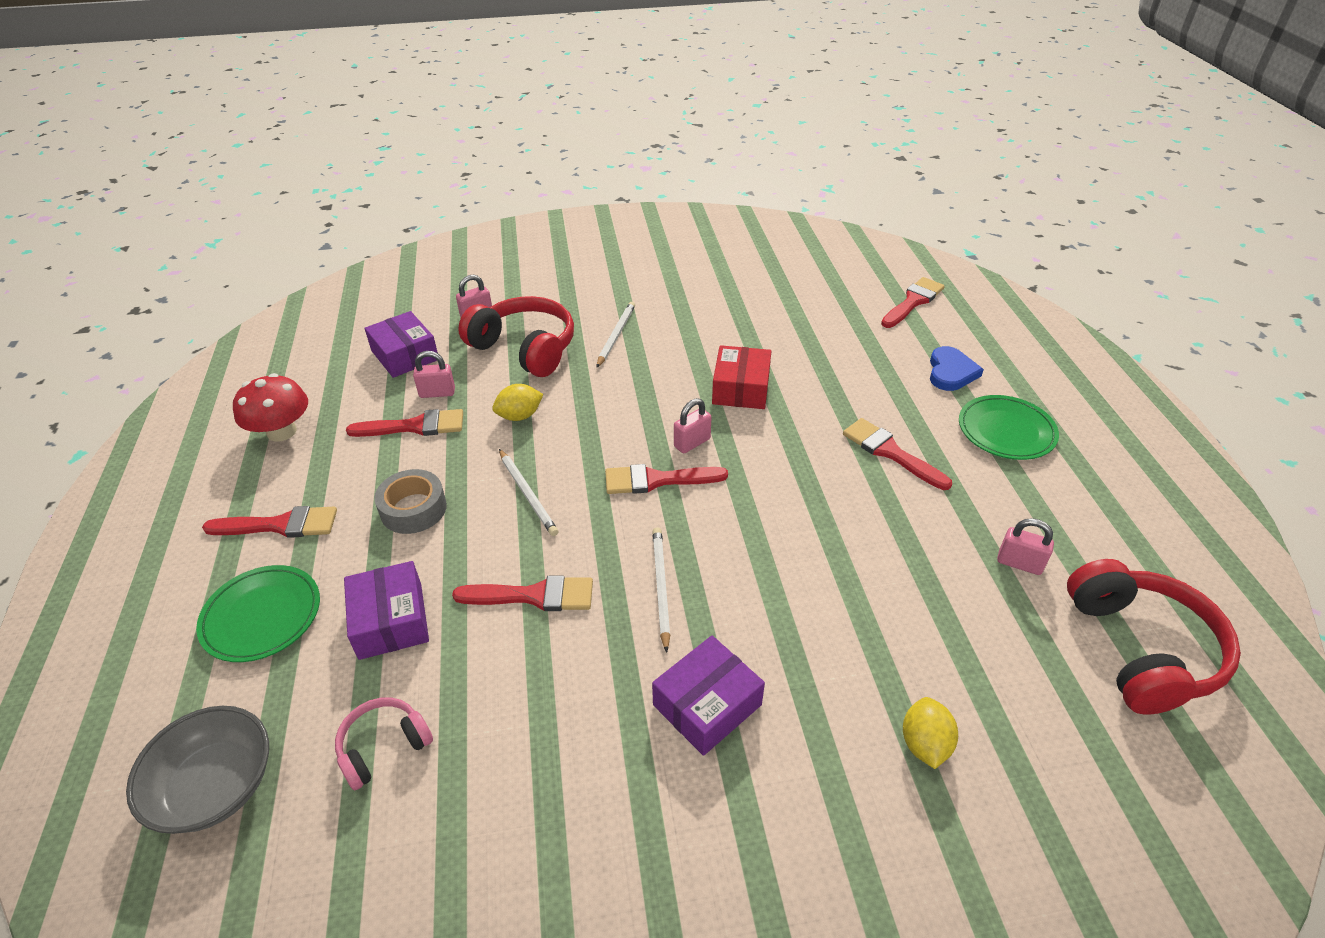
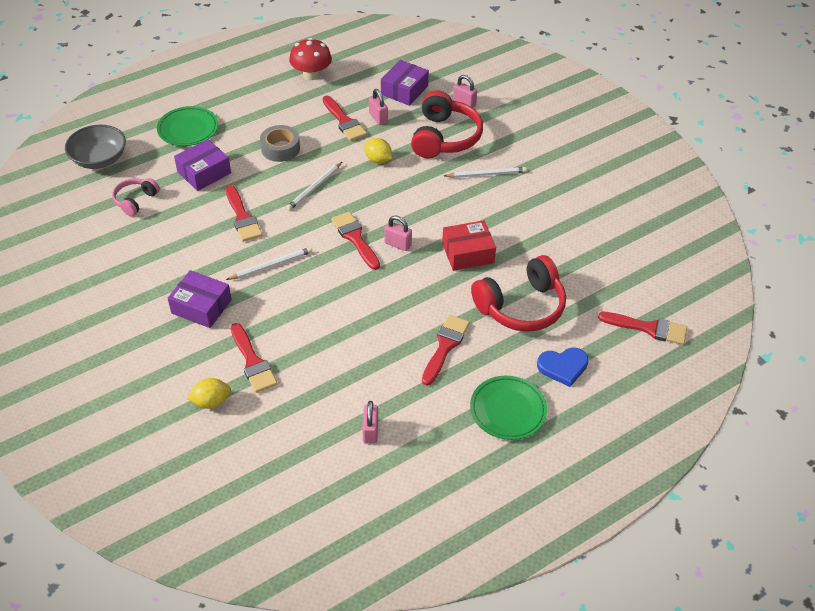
camera: 65 degrees right, 5 degrees up
(280, 525) = (246, 107): red brush -> red brush (253, 362)
(383, 746) = (135, 200): pink headphones -> pink headphones turned 90 degrees counterclockwise
(1141, 649) = (323, 502): red headphones -> red headphones (521, 306)

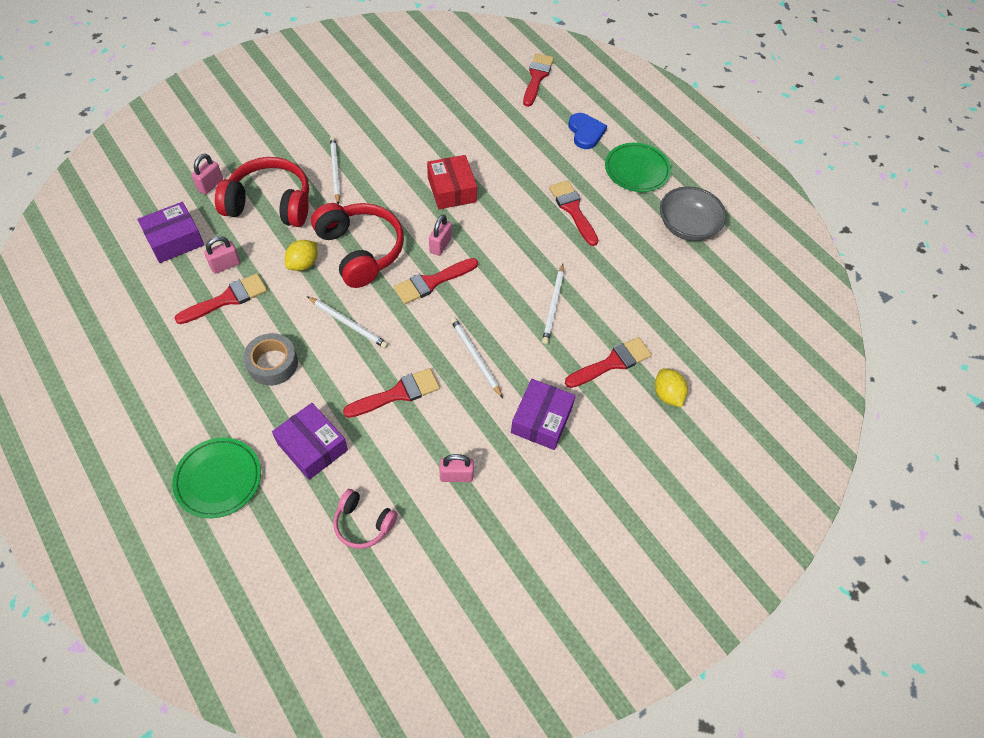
camera: 95 degrees left, 10 degrees up
(99, 159) = (272, 590): grey bowl -> grey bowl (687, 226)
(311, 74) = (121, 339): red mushroom -> none
(323, 322) = (553, 305): none -> white pencil
(370, 431) = (677, 264): pink padlock -> pink padlock (456, 475)
(404, 90) = (174, 240): purple box -> purple box turned 60 degrees counterclockwise
(445, 346) = (573, 210): red brush -> red brush turned 45 degrees clockwise
(521, 306) = (519, 155): red headphones -> red headphones (361, 250)

